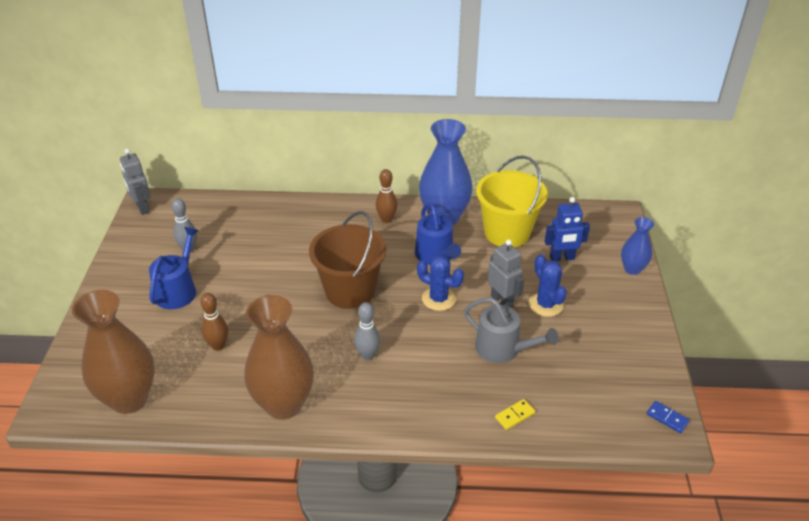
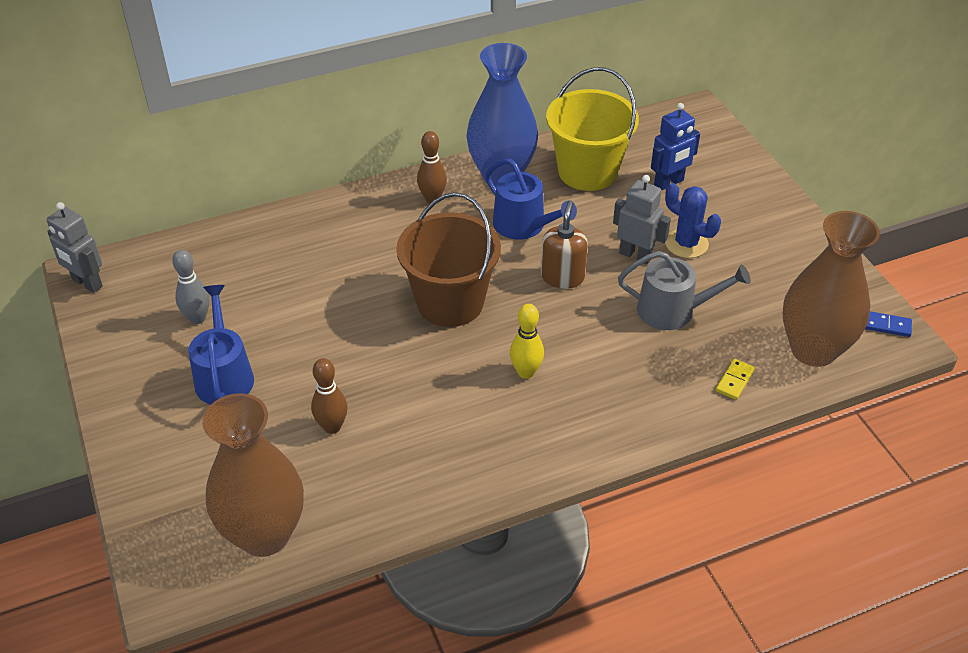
camera: 25 degrees left, 5 degrees up
(284, 404) = (467, 466): brown vase -> brown vase (813, 350)
(368, 355) = (526, 372): grey bowling pin -> yellow bowling pin
(438, 299) = (562, 277): blue cactus -> brown soap dispenser
(632, 269) = (752, 172): blue vase -> none

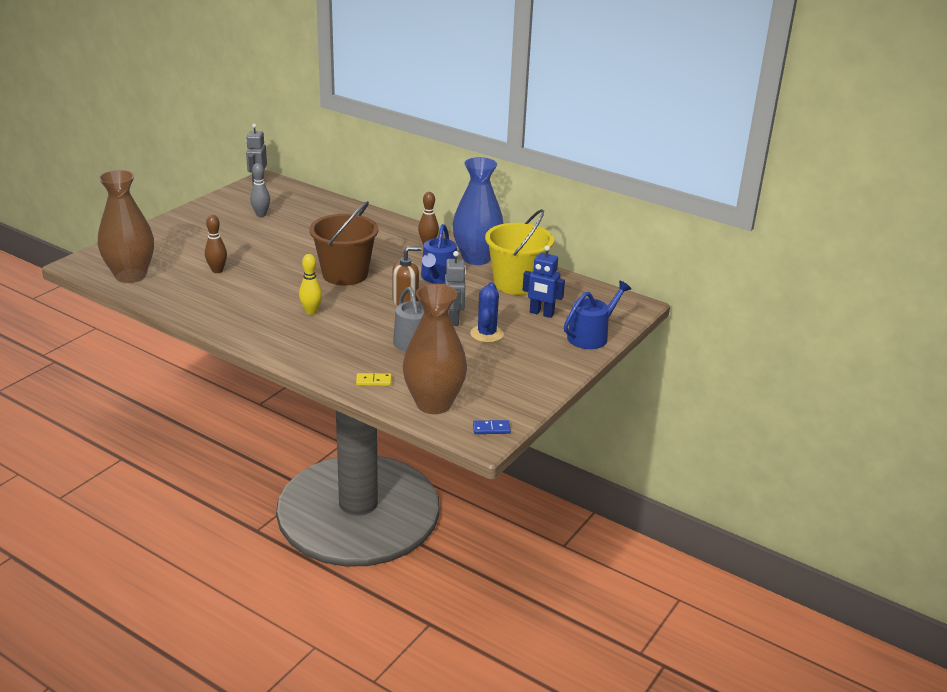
camera: 55 degrees right, 15 degrees down
(224, 376) = (227, 233): blue watering can -> blue watering can (591, 336)
(887, 325) = (491, 429): blue domino -> blue domino turned 75 degrees counterclockwise

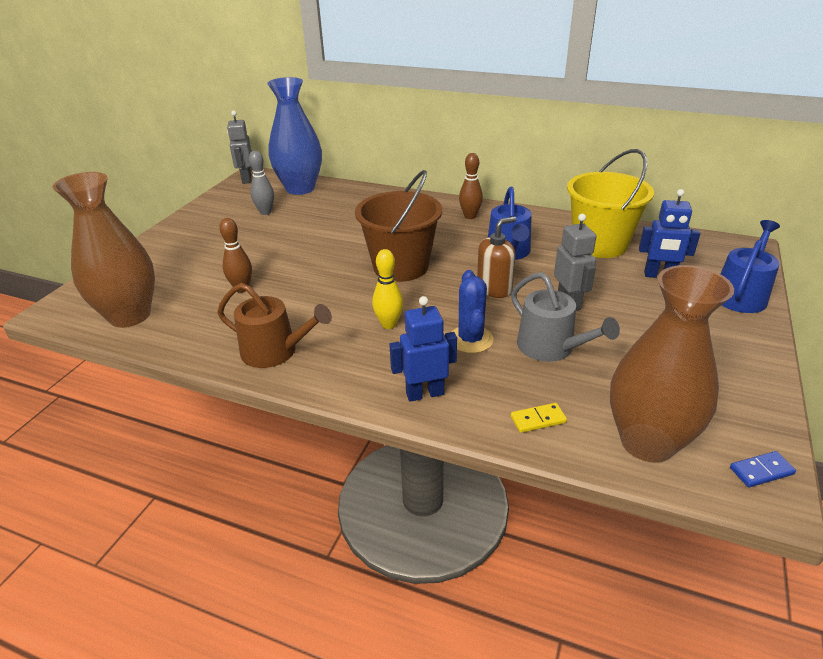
camera: 10 degrees left, 5 degrees up
(223, 315) = (275, 351): none -> brown watering can
(309, 355) = (424, 393): none -> blue robot
(476, 258) = (533, 223): blue vase -> blue vase (300, 188)
(486, 334) = (622, 315): blue cactus -> blue cactus (470, 339)

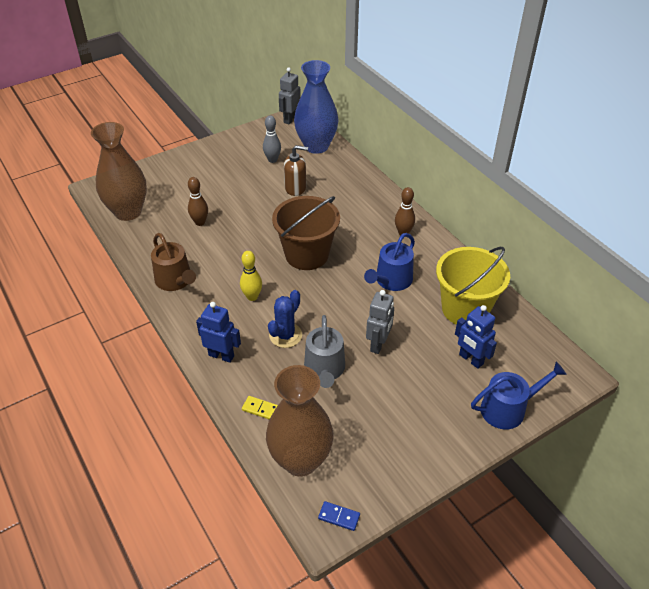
camera: 35 degrees right, 10 degrees up
(494, 289) = (344, 306): brown soap dispenser -> brown soap dispenser (295, 188)

